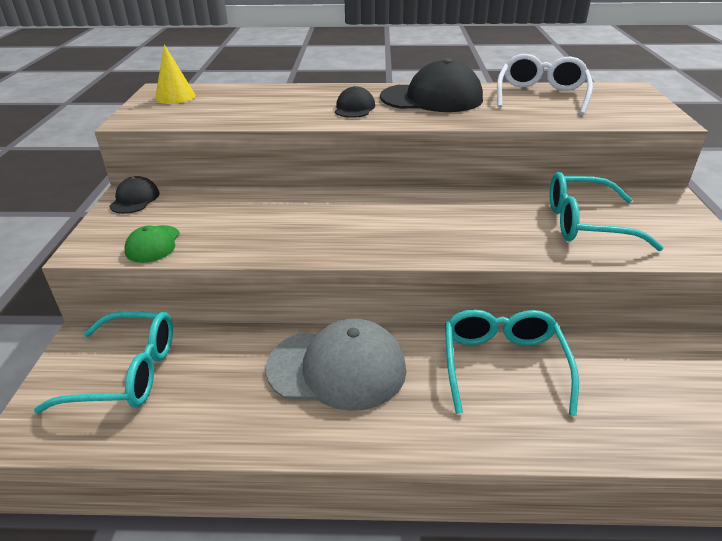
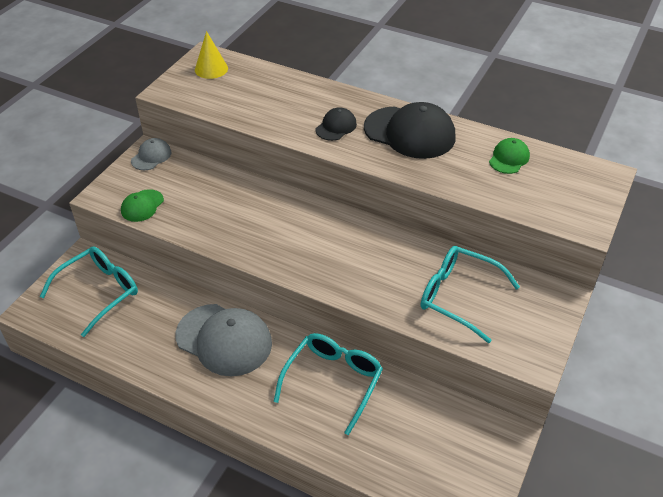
camera: 25 degrees right, 10 degrees up
(127, 372) = (99, 292): turquoise glasses -> turquoise glasses turned 75 degrees counterclockwise
(135, 199) = (151, 156): black cap -> grey cap
(541, 95) = (509, 158): white glasses -> green cap

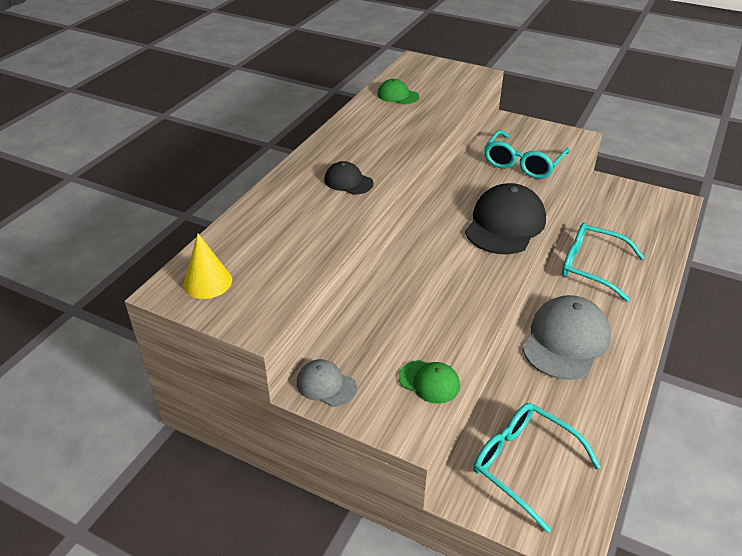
camera: 90 degrees left, 5 degrees down
(409, 132) = (360, 140): black cap -> black cap (505, 224)

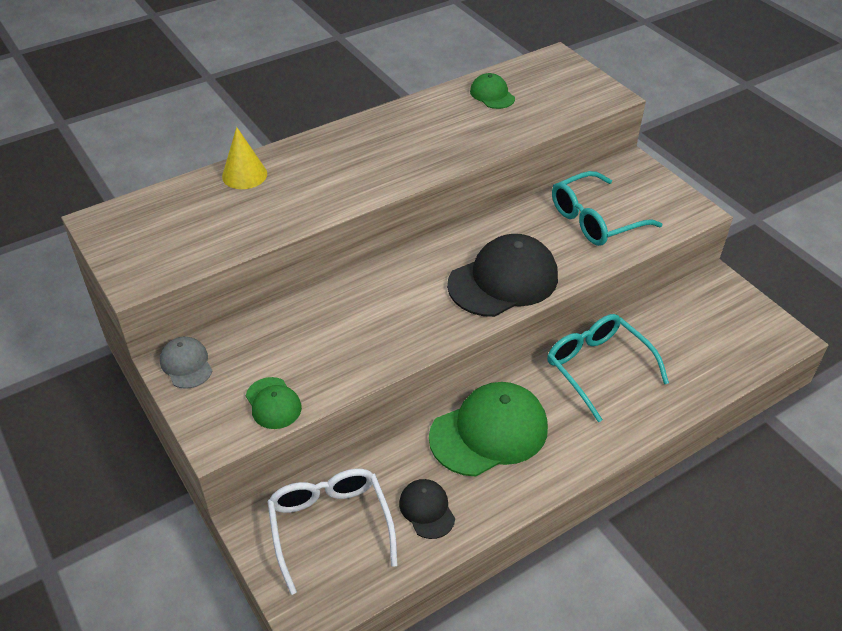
camera: 30 degrees right, 5 degrees up
(207, 282) = (134, 226): yellow cone -> yellow cone (244, 175)
(348, 181) = (345, 174): black cap -> black cap (427, 510)
(523, 464) = (330, 526): turquoise glasses -> white glasses
(566, 341) = (489, 432): grey cap -> green cap

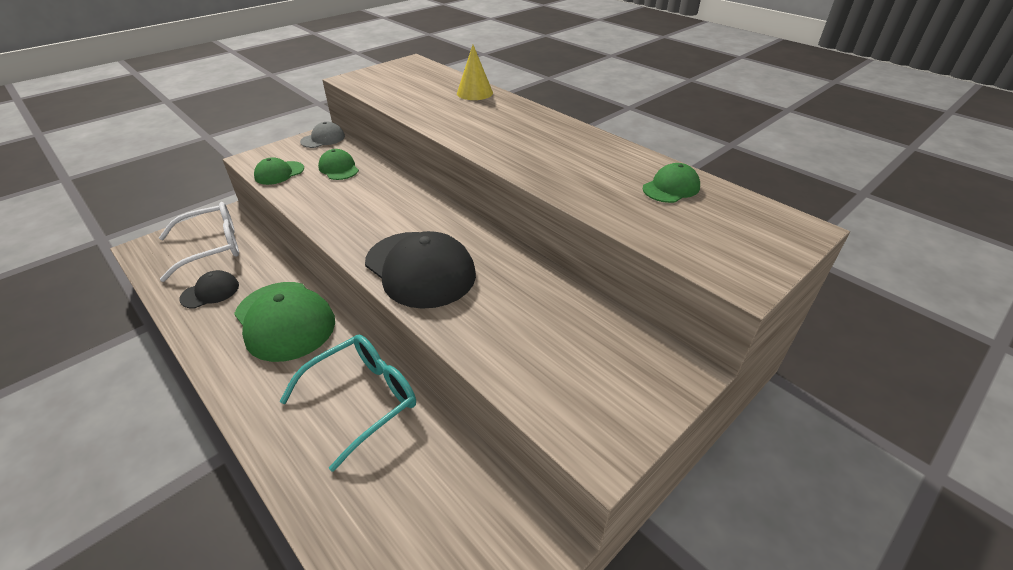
camera: 80 degrees right, 5 degrees down
(282, 344) = (339, 168): none -> green cap
(595, 220) = (542, 335): turquoise glasses -> none

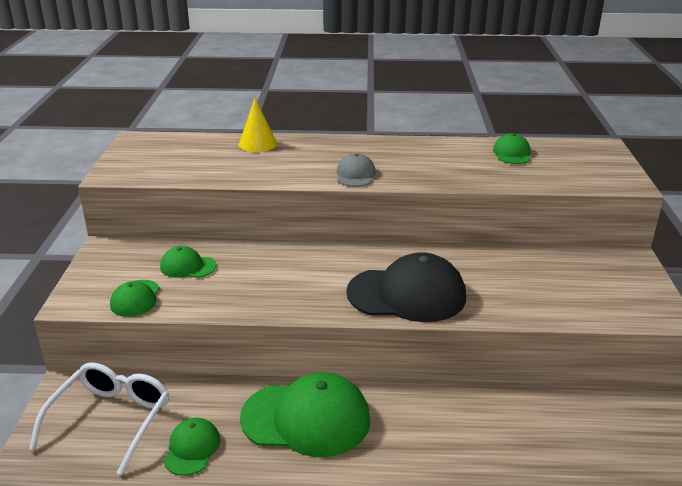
camera: 45 degrees left, 10 degrees down
(210, 292) = (192, 448): black cap -> green cap
(323, 139) = (113, 252): grey cap -> grey cap (355, 175)
(362, 399) = (460, 418): turquoise glasses -> none

